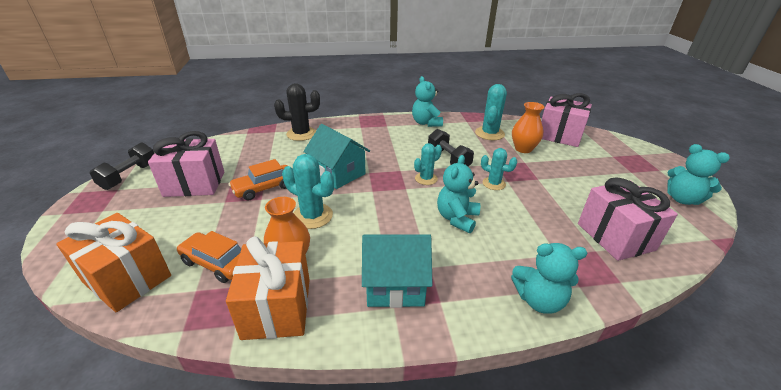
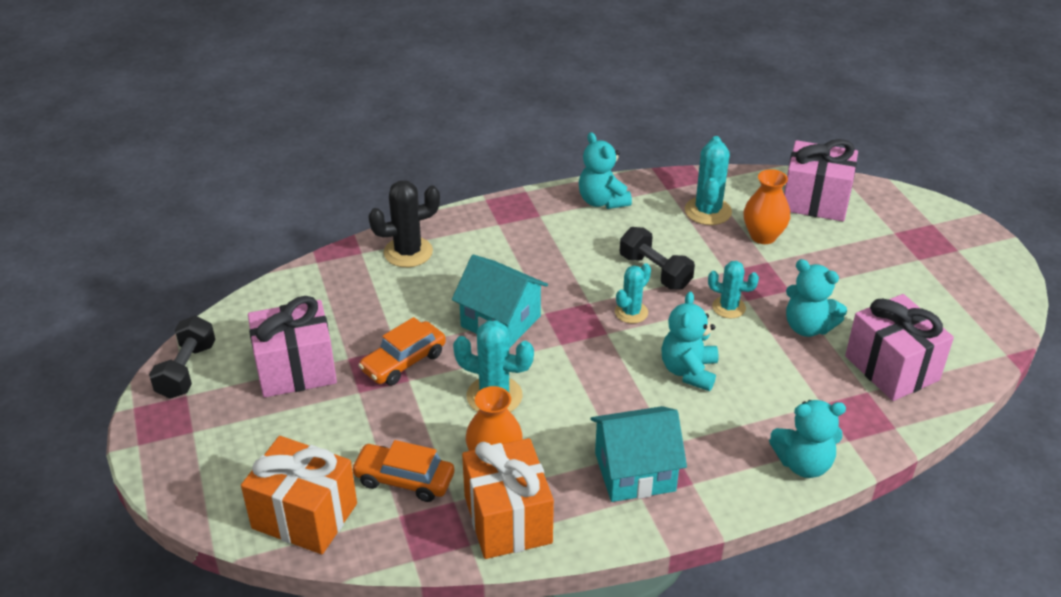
camera: 10 degrees left, 5 degrees up
(682, 199) = (981, 297): turquoise teddy bear -> turquoise teddy bear (808, 327)

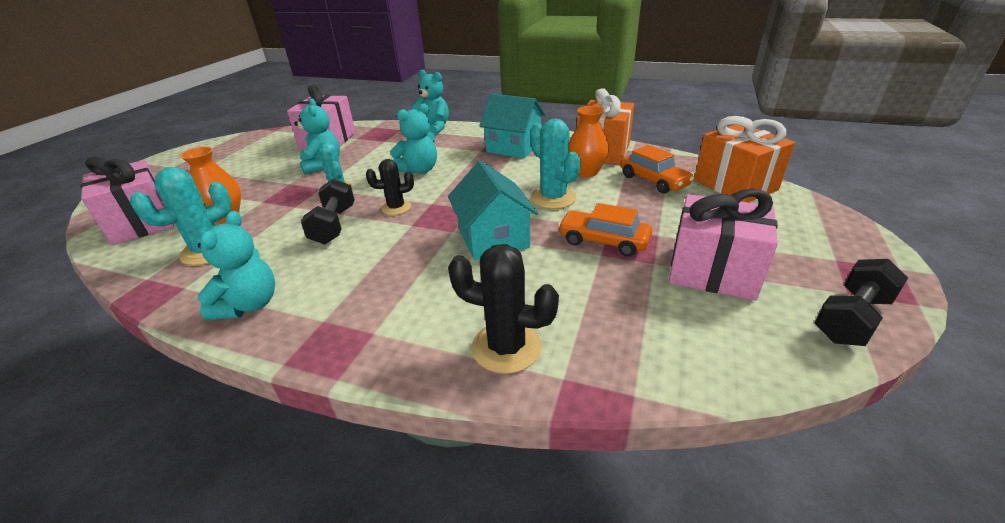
camera: 140 degrees left, 5 degrees down
(403, 362) = (603, 241): orange car -> orange car turned 150 degrees counterclockwise
(631, 312) = (396, 208): turquoise cactus -> black cactus

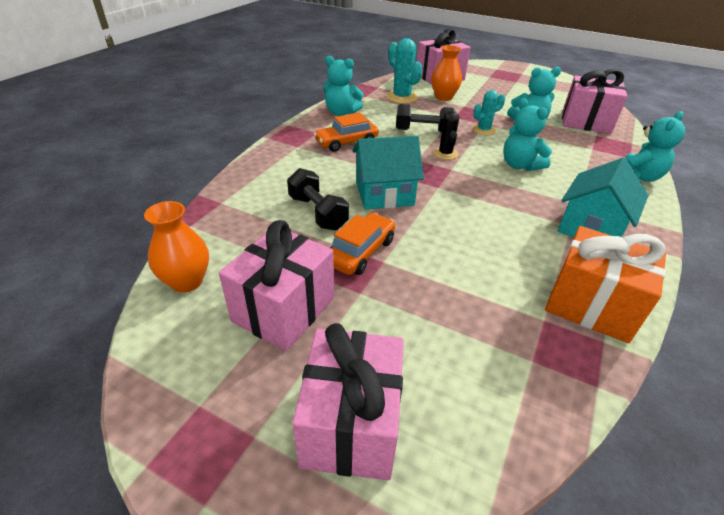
camera: 95 degrees right, 5 degrees up
(506, 347) = (258, 186): black cactus -> none
(553, 198) = (452, 236): turquoise cactus -> none
(586, 172) = (519, 274): orange vase -> orange vase (187, 281)
(653, 181) = (492, 331): orange car -> orange car (346, 142)
(735, 185) = (473, 425): orange gift -> none
(781, 223) = (351, 424): none -> pink gift
(851, 318) = (169, 381): black dumbbell -> black dumbbell (317, 213)

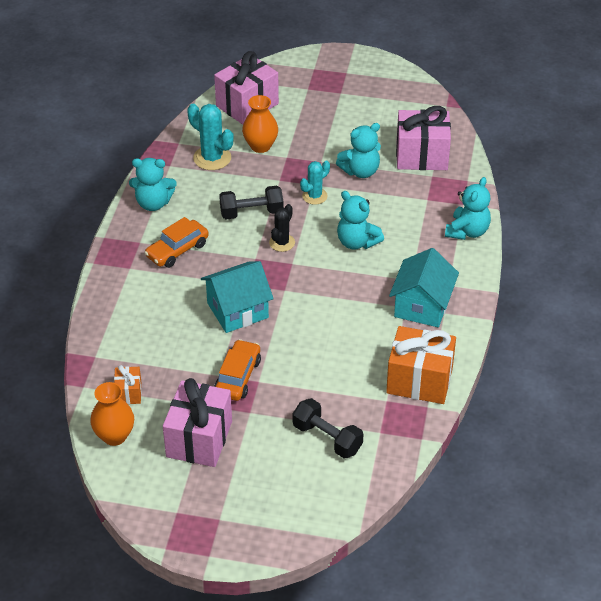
camera: 15 degrees left, 5 degrees up
(232, 241) = (128, 393): none -> orange gift
(317, 213) = (186, 347): black dumbbell -> black dumbbell (327, 438)
(351, 424) = (274, 498): pink gift -> none
(445, 154) = (282, 243): black cactus -> black cactus turned 45 degrees clockwise

